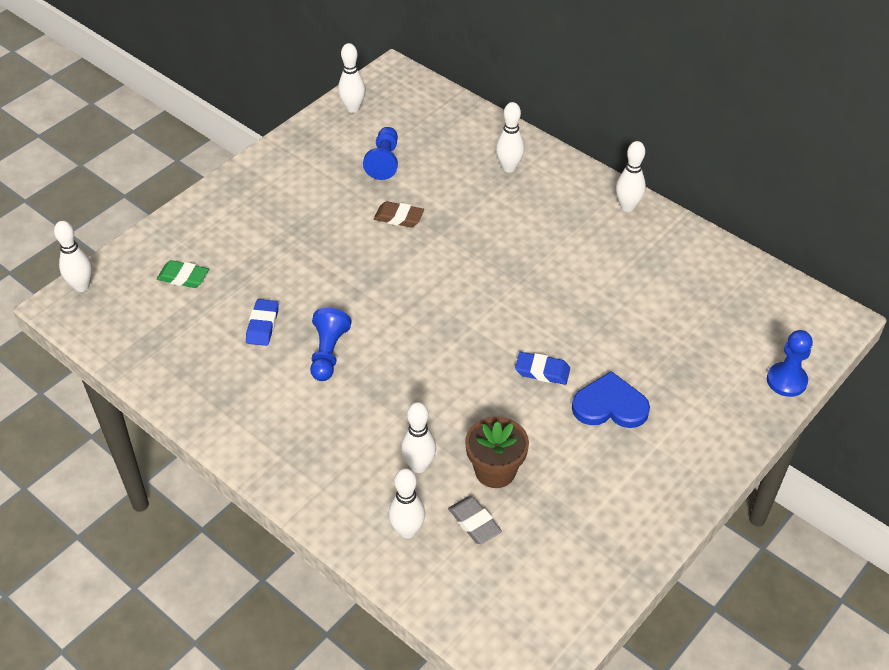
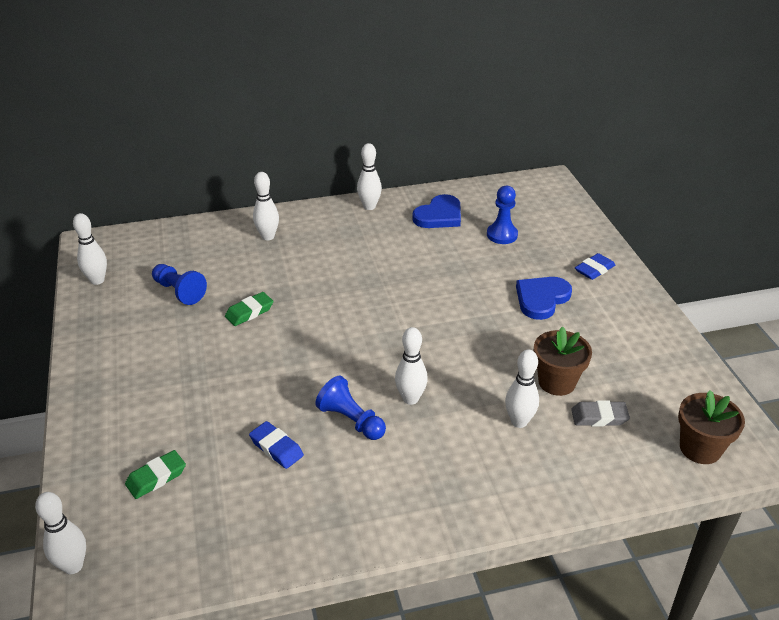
camera: 55 degrees left, 10 degrees down
(399, 217) = (249, 312): brown eraser -> green eraser
(407, 531) = (580, 459): white bowling pin -> white bowling pin (410, 399)
(496, 619) = (700, 448): none -> brown flower pot
(542, 371) = (481, 314): blue eraser -> blue eraser (594, 269)
(668, 264) = (439, 215): none -> blue heart
(786, 381) = (583, 220): blue pawn -> blue pawn (502, 235)

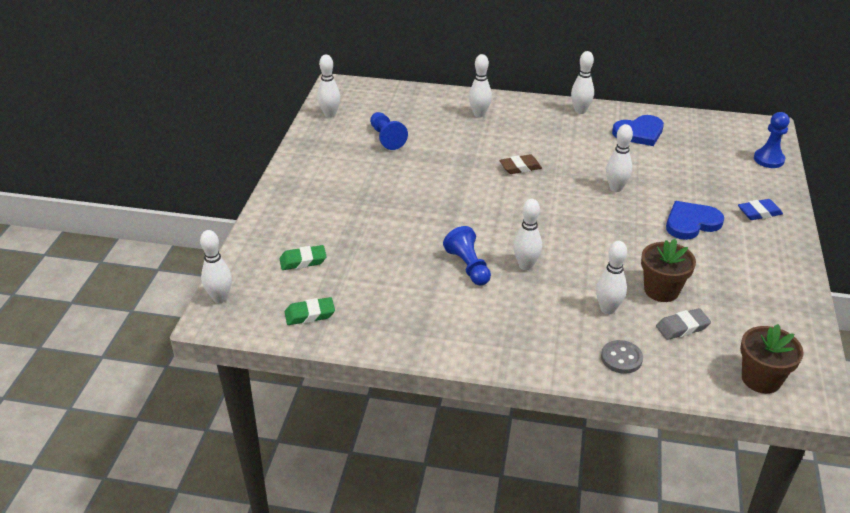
camera: 25 degrees right, 0 degrees up
(249, 312) = (432, 167): green eraser -> green eraser (310, 314)
(276, 448) = (400, 268): blue eraser -> none
(343, 286) = (520, 167): none -> brown eraser
(450, 282) = (616, 188): none -> white bowling pin
(502, 235) = (688, 162): blue pawn -> blue pawn (768, 159)
(563, 474) = (621, 358): none -> grey button
(599, 417) = (682, 327): grey eraser -> grey eraser turned 45 degrees counterclockwise

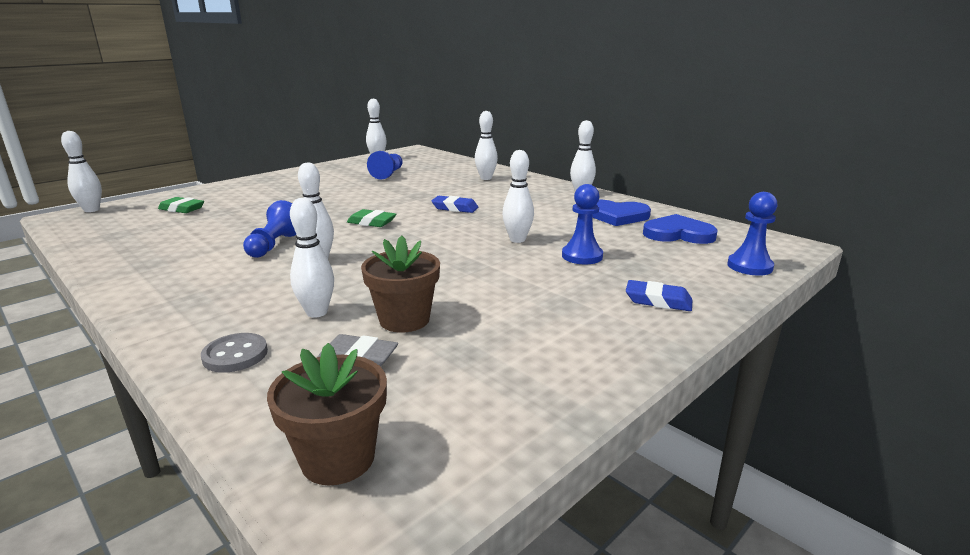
camera: 35 degrees right, 15 degrees down
(310, 314) = (109, 233): green eraser -> green eraser (371, 222)
(520, 167) = (455, 208): brown eraser -> blue eraser
(674, 189) = (582, 256): none -> blue pawn
(691, 223) = (551, 283): blue heart -> blue heart (678, 234)

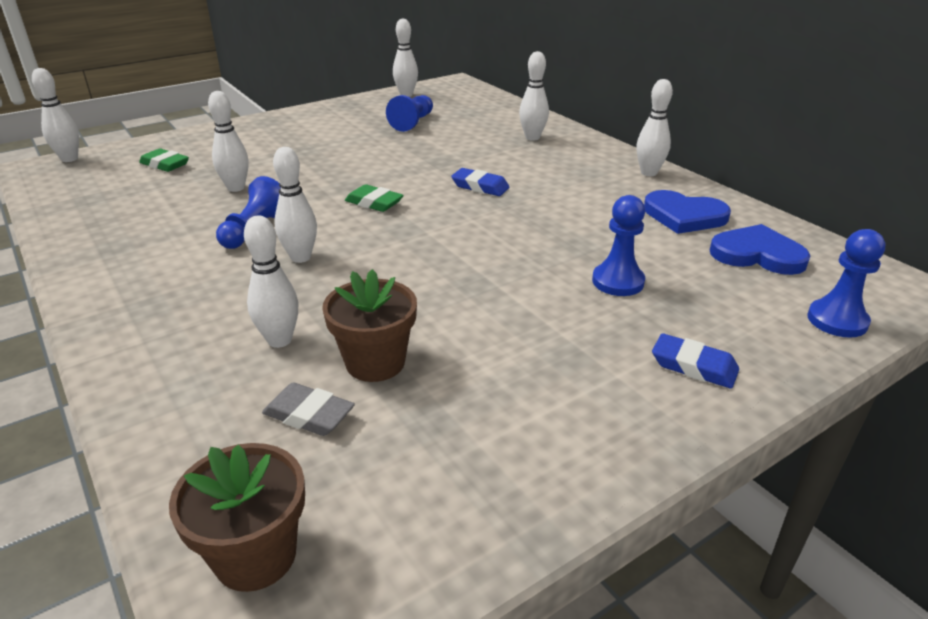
camera: 10 degrees right, 10 degrees up
(235, 355) = (179, 393): grey button -> none
(517, 240) = (543, 246): white bowling pin -> white bowling pin (236, 188)

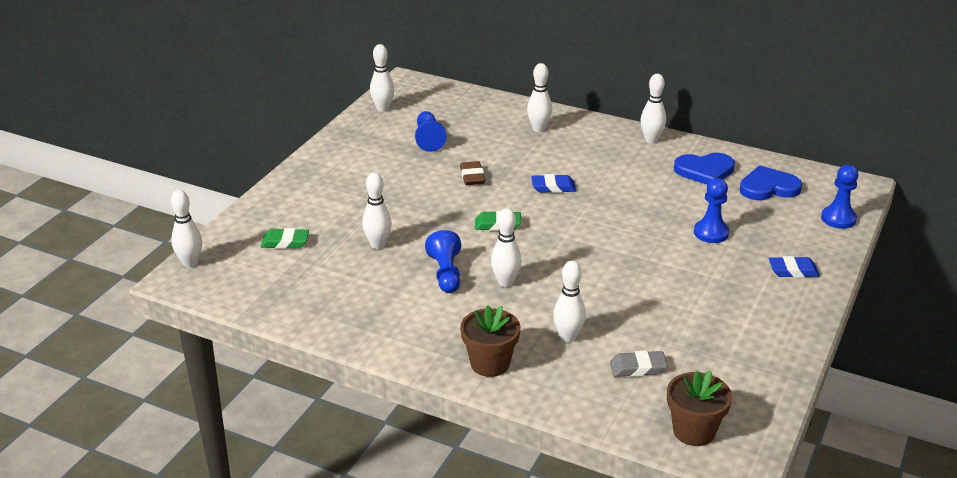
camera: 30 degrees left, 0 degrees up
(375, 362) = (636, 329): brown flower pot -> brown flower pot (490, 363)
(410, 158) = (472, 176): none -> brown eraser

